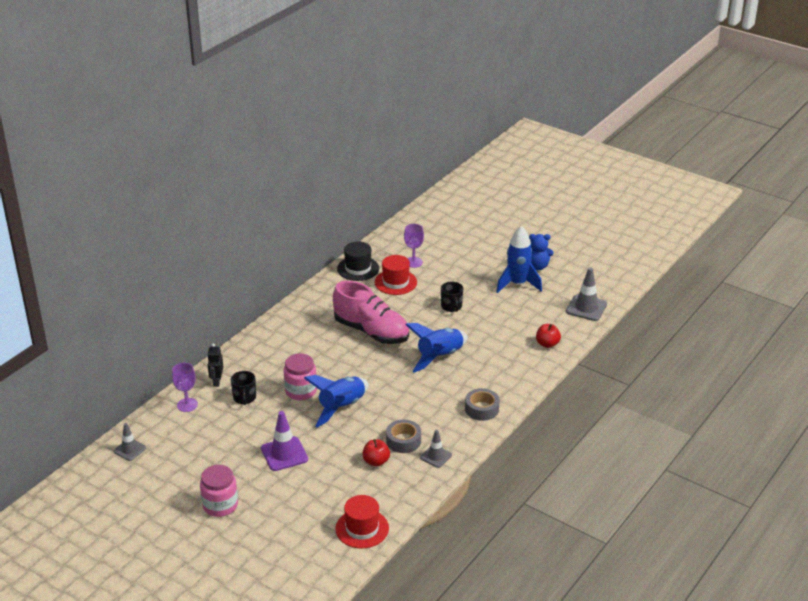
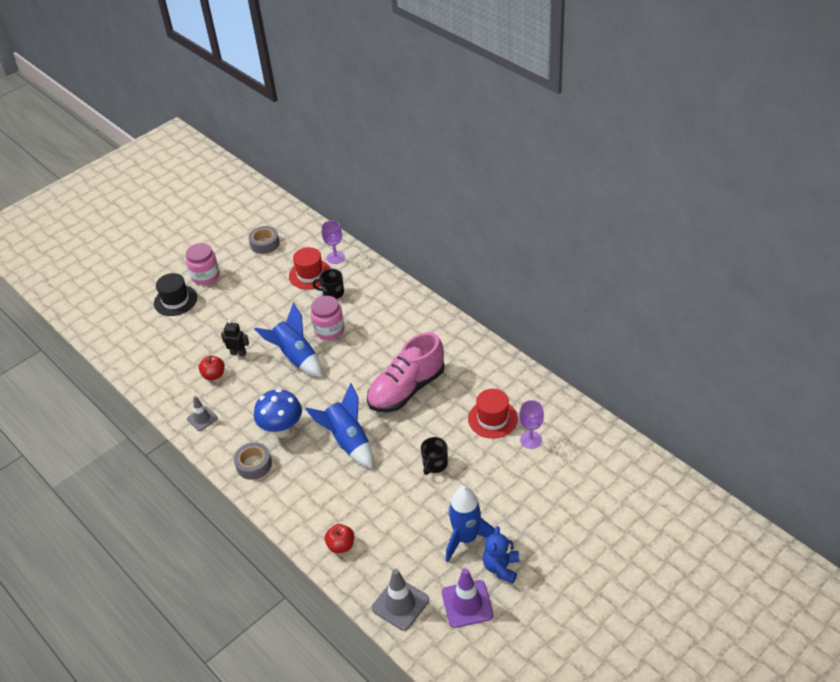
camera: 105 degrees right, 10 degrees up
(129, 449) = (292, 226): grey traffic cone -> none
(217, 381) = (361, 275): black robot -> black robot (238, 353)
(284, 454) = (249, 315): purple traffic cone -> purple traffic cone (467, 604)
(358, 268) = (526, 388): black hat -> black hat (175, 300)
(362, 528) = (139, 359): red hat -> red hat (310, 274)
(403, 441) = (232, 397): grey tape -> grey tape (265, 244)
(437, 399) = (282, 430): none -> blue mushroom
(451, 306) = (434, 464): black mug -> black mug turned 60 degrees counterclockwise

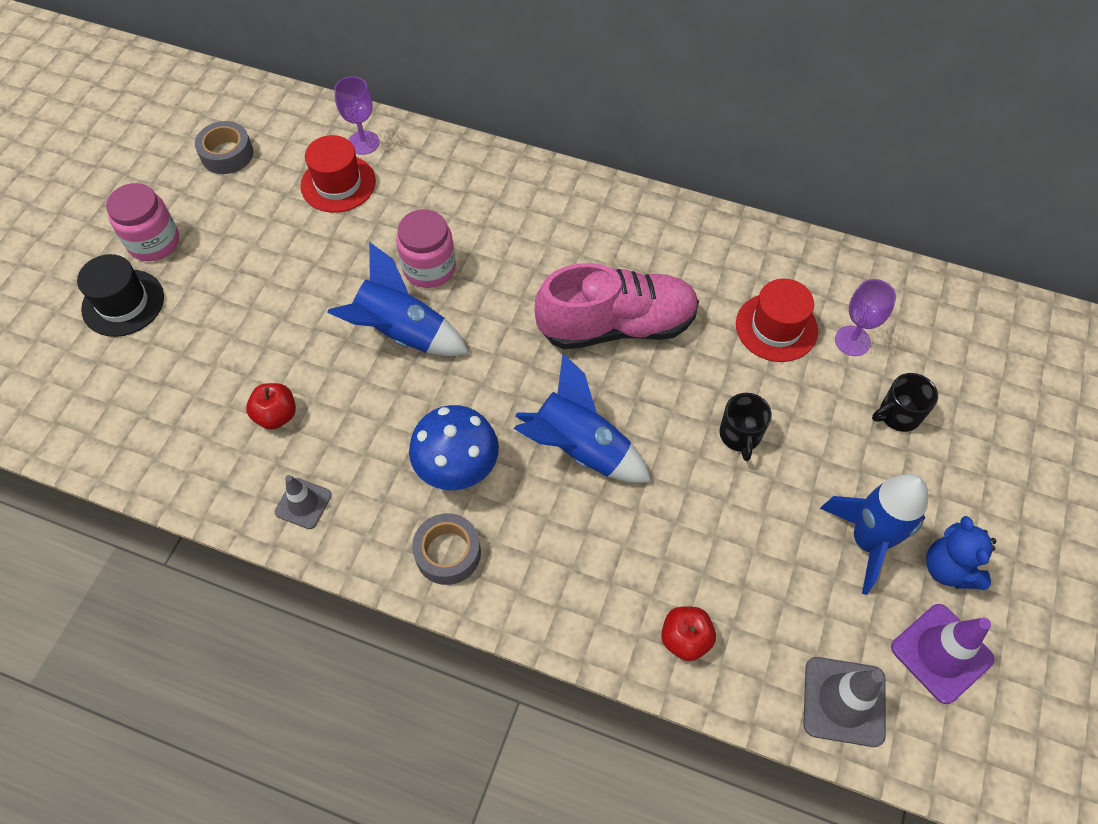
camera: 30 degrees left, 15 degrees up
(238, 353) = (297, 360): black robot -> none
(332, 293) = (395, 203): black mug -> black mug (898, 415)
(406, 389) = (616, 326): pink shoe -> pink shoe turned 120 degrees counterclockwise

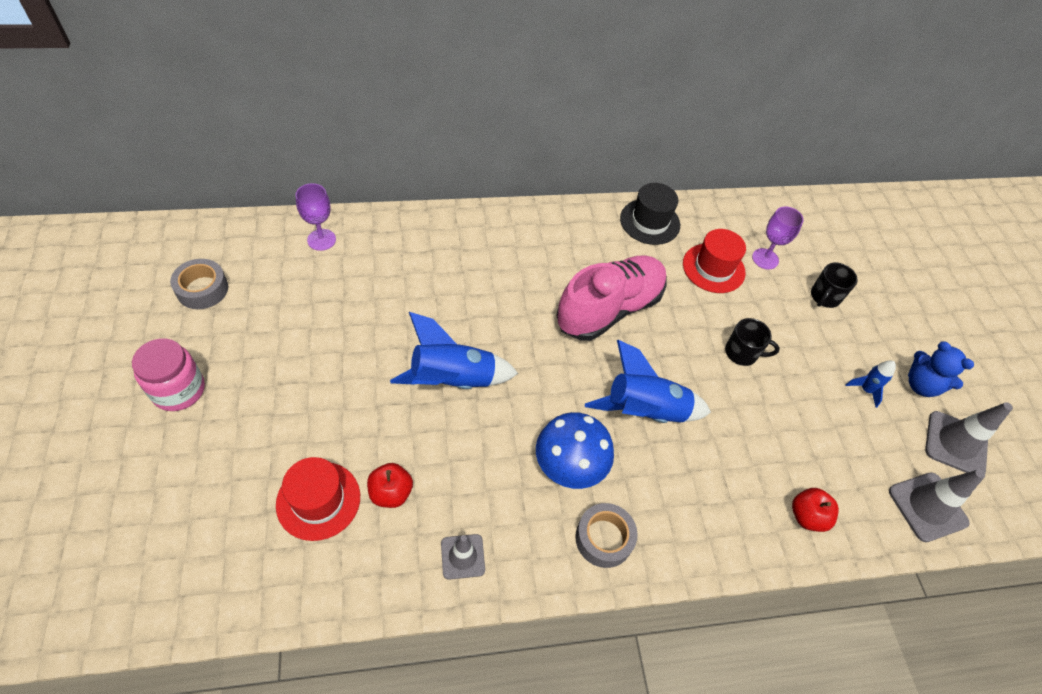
camera: 35 degrees left, 5 degrees down
(123, 303) = (181, 456): black hat -> black hat (650, 222)
(338, 183) = (321, 280): red hat -> red hat (318, 500)
(429, 268) = (441, 319): pink jar -> none
(740, 435) = (742, 353): black mug -> black mug turned 45 degrees counterclockwise
(867, 541) = (865, 390): blue rocket -> blue rocket, size x0.48
(941, 653) = (955, 443): purple traffic cone -> grey traffic cone

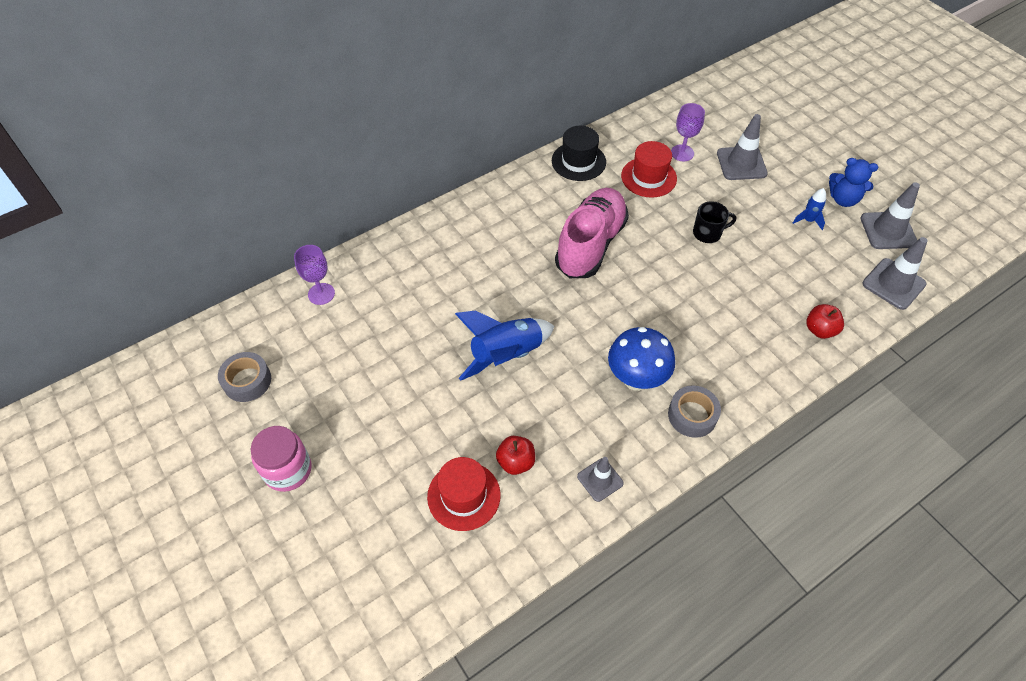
camera: 20 degrees left, 0 degrees up
(645, 411) = (664, 309): blue rocket -> none
(824, 297) = (741, 163): black mug -> grey traffic cone

